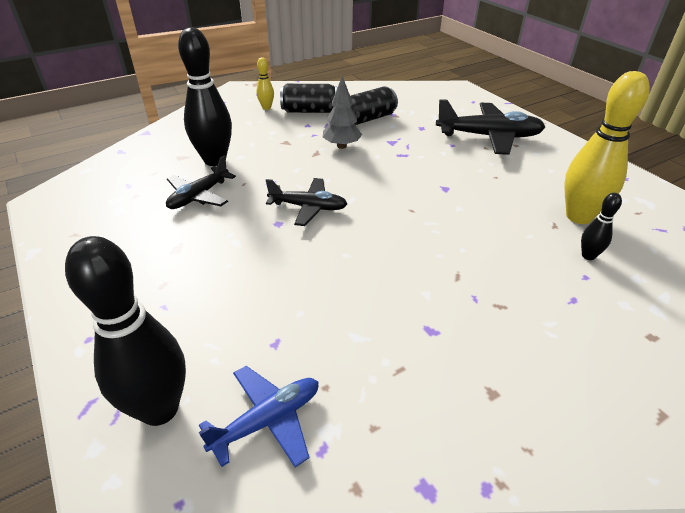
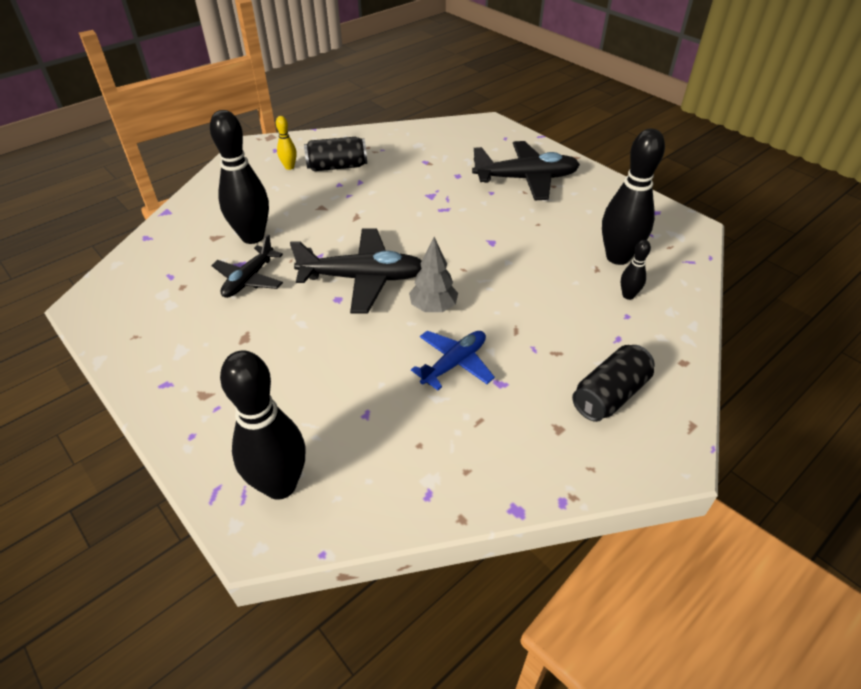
camera: 10 degrees left, 5 degrees up
(267, 420) = (376, 479): blue plane -> blue plane (454, 363)
(308, 207) = (363, 278): black plane -> black plane, size x1.61
(341, 146) = (380, 205): grey tree -> grey tree (433, 307)
(367, 119) = (400, 170): black can -> black can (610, 395)
(579, 216) = (617, 257): yellow bowling pin -> black bowling pin

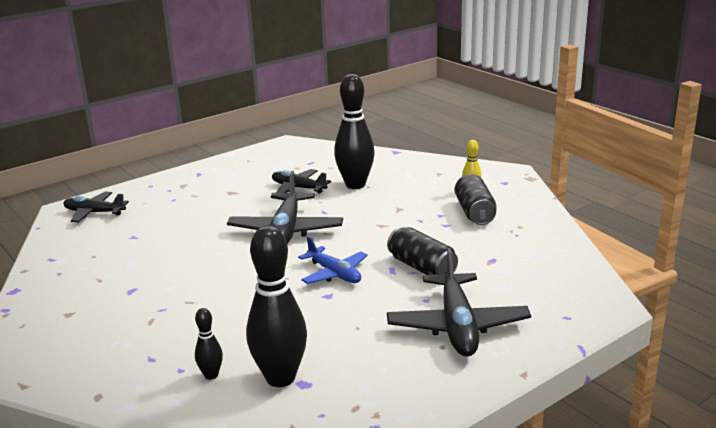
camera: 95 degrees right, 20 degrees down
(280, 485) = (94, 213): black bowling pin -> black plane
(433, 307) = (236, 262): grey tree -> none
(454, 363) = (164, 270): blue plane -> blue plane (334, 273)
(610, 395) = (85, 344): black can -> black can (422, 268)

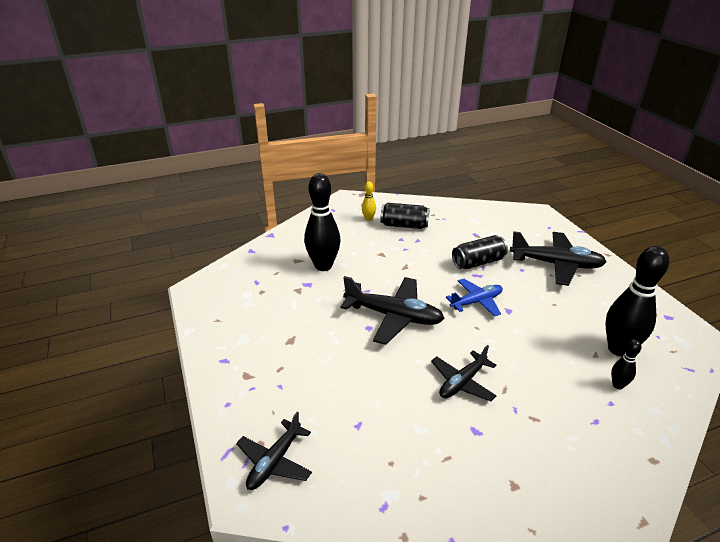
camera: 75 degrees left, 10 degrees up
(298, 188) = (309, 297): black plane -> black plane (462, 382)

